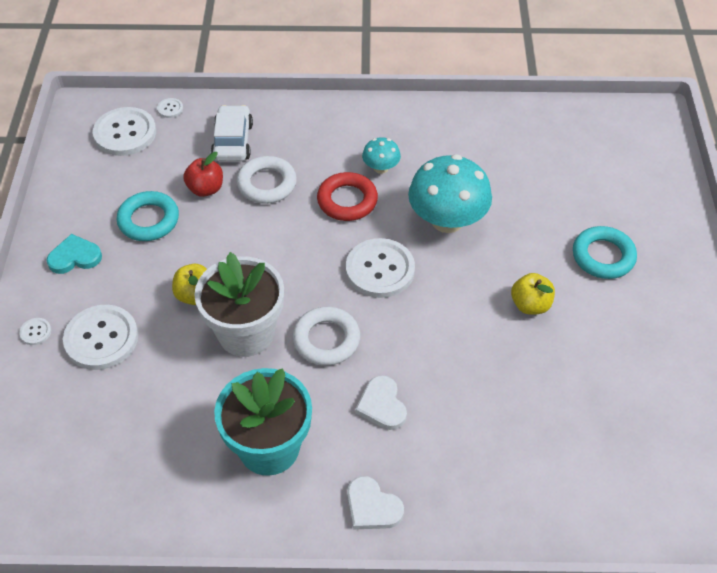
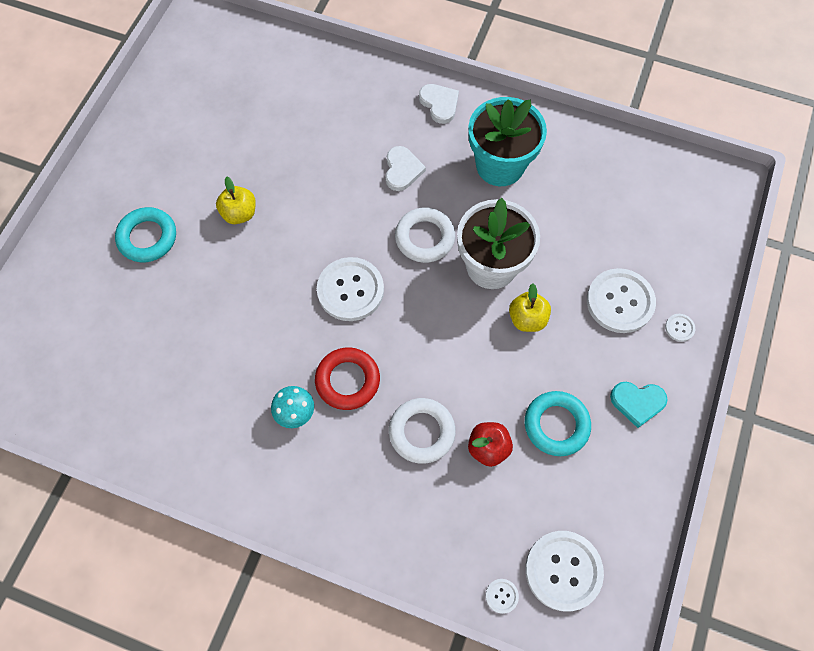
camera: 160 degrees left, 15 degrees up
(233, 141) = (441, 510): white car -> none
(447, 220) = (262, 323): turquoise mushroom -> none

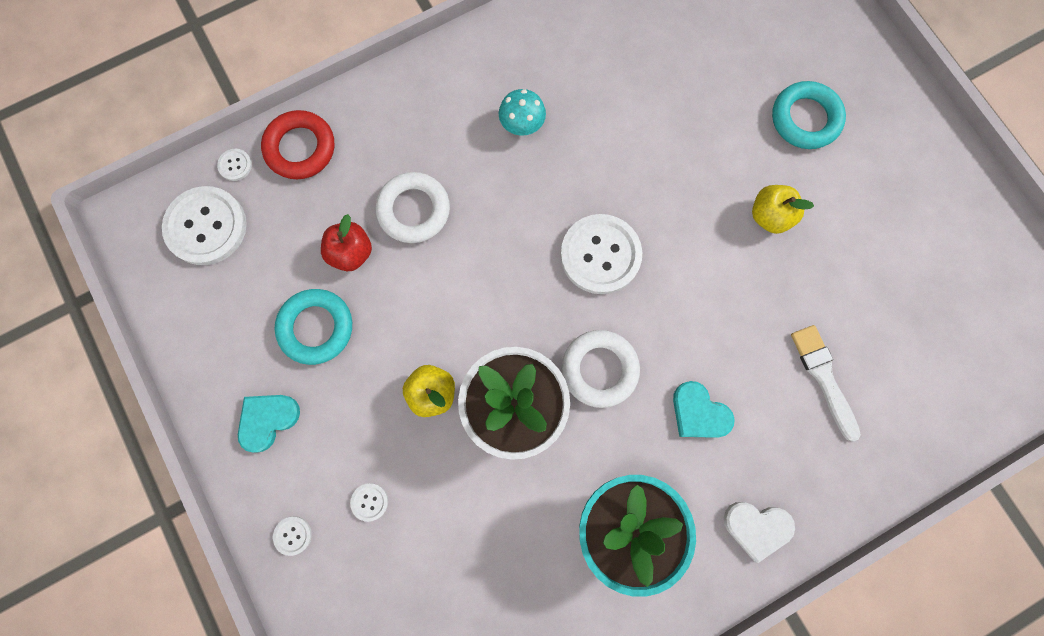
camera: 130 degrees right, 10 degrees up
(323, 124) = (823, 377): none -> white brush
(347, 380) = (513, 186): red ring -> red ring (300, 148)
(402, 170) = (699, 413): white heart -> turquoise heart
(620, 301) = (369, 502): white button -> white button, size x0.42

